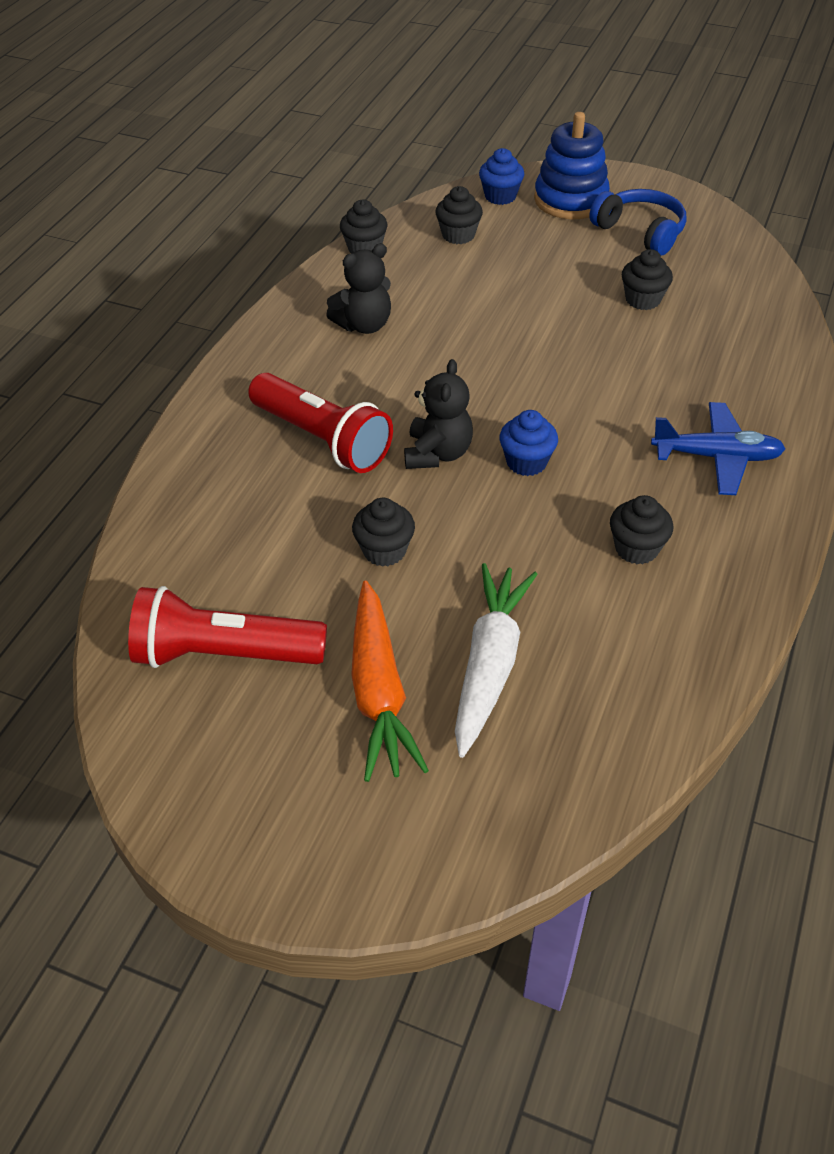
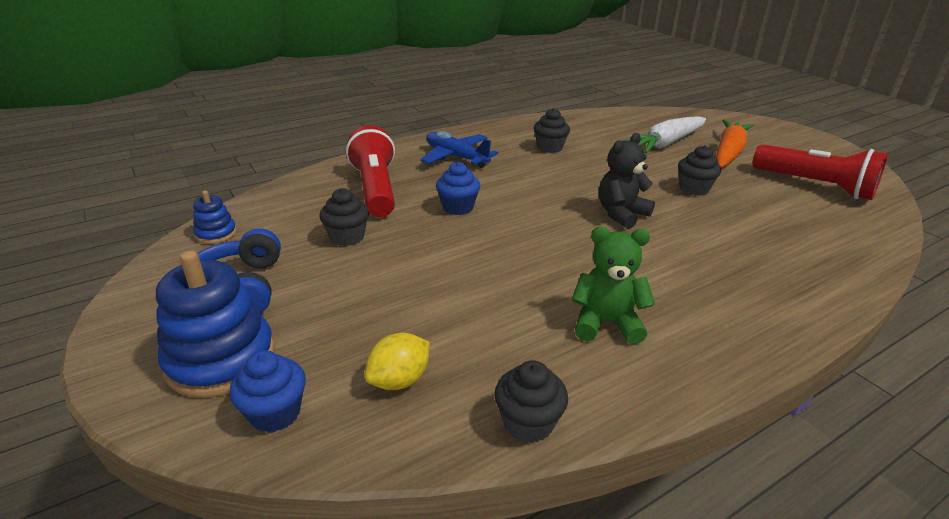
camera: 145 degrees left, 15 degrees down
(323, 439) = (705, 252): red flashlight -> red flashlight (375, 189)
(364, 325) = (606, 323): black teddy bear -> green teddy bear
(458, 235) = (399, 380): black cupcake -> yellow lemon
(526, 462) = (566, 191): blue cupcake -> blue cupcake (458, 207)
(741, 254) = (216, 234): none -> blue stacking toy

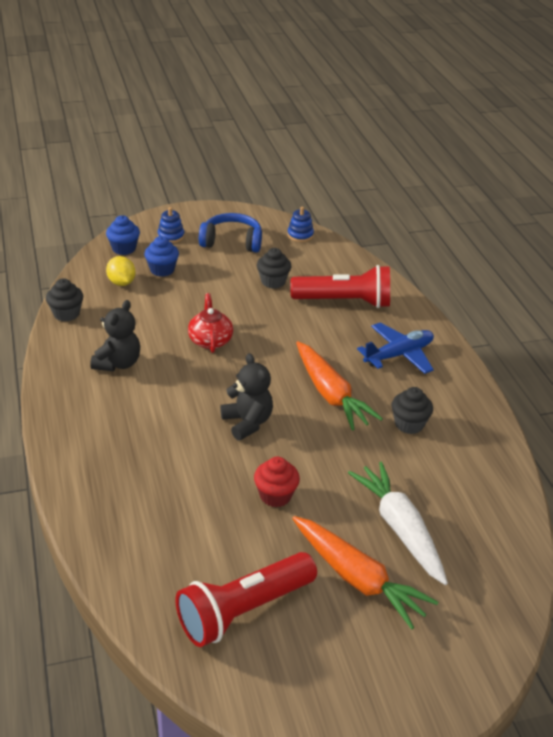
camera: 105 degrees right, 5 degrees up
(221, 359) = (171, 236): blue stacking toy -> blue stacking toy, size x0.50
(458, 207) = (296, 336): blue cupcake -> blue cupcake (162, 270)
(503, 260) = (210, 340): none -> red teapot
(540, 180) = (330, 394): none -> orange carrot
(606, 323) = (118, 363): green teddy bear -> black teddy bear
(694, 189) = (275, 495): black cupcake -> red cupcake

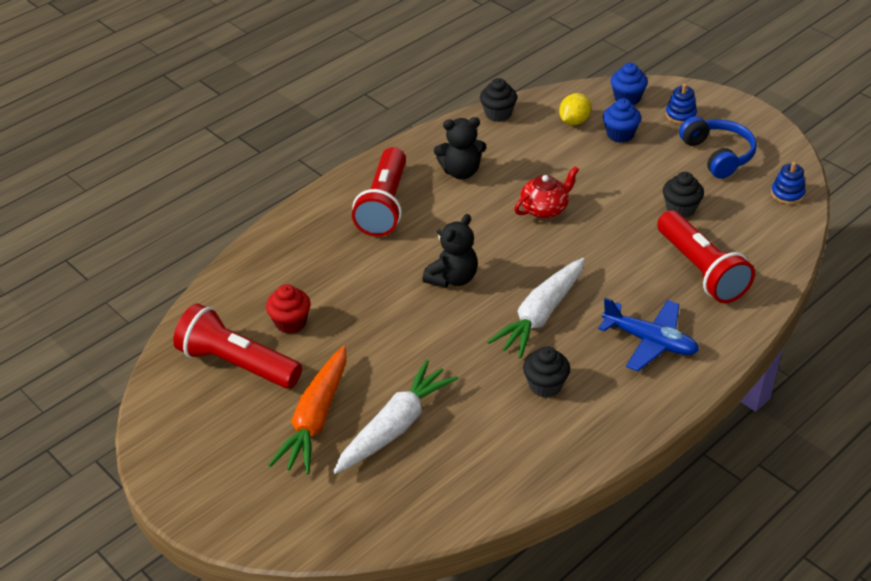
camera: 65 degrees right, 5 degrees up
(115, 425) = (384, 206): none -> red flashlight
(275, 495) = (375, 332): red cupcake -> red cupcake (290, 322)
(330, 394) = (540, 315): orange carrot -> white carrot

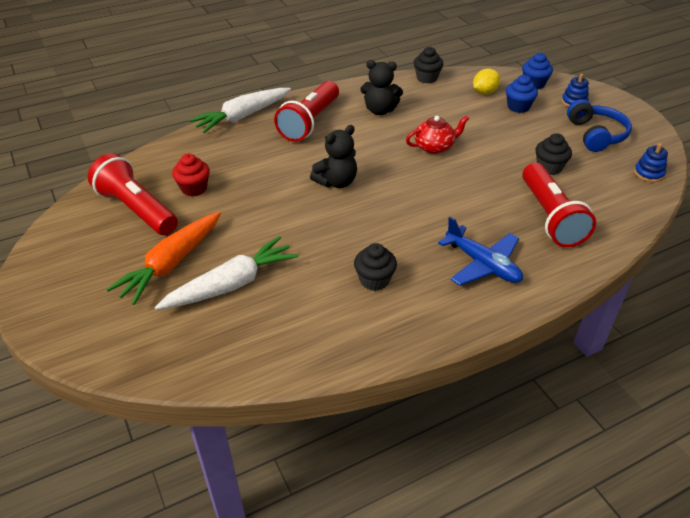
camera: 15 degrees right, 0 degrees up
(540, 315) = (395, 224): white carrot -> white carrot (242, 117)

